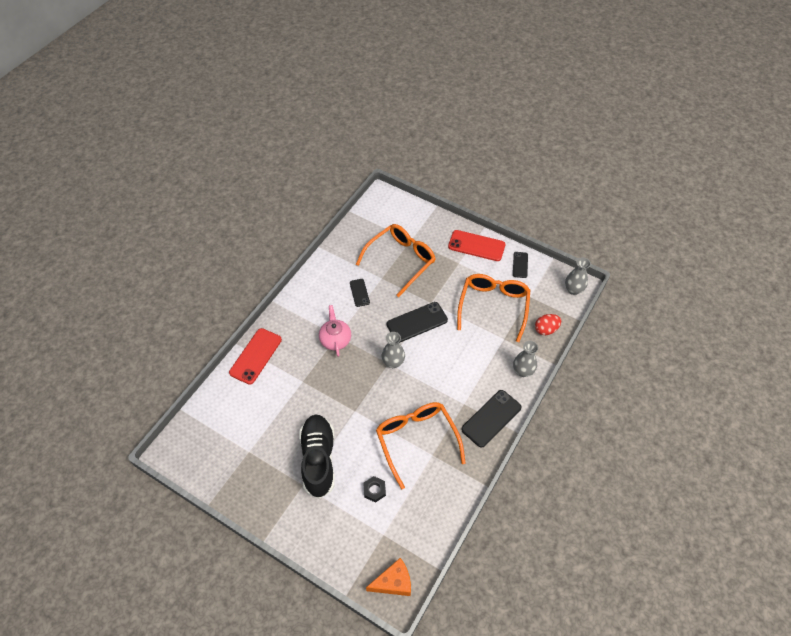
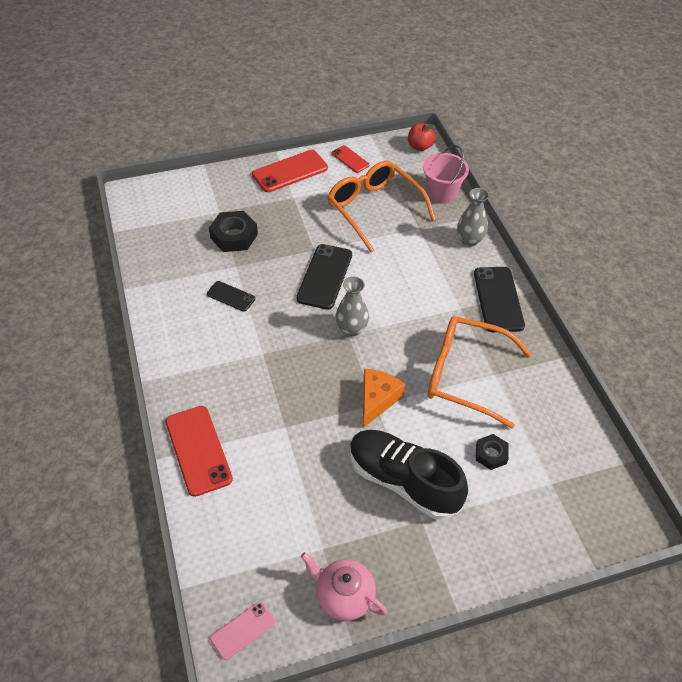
camera: 50 degrees left, 5 degrees down
(180, 451) = (243, 630): none -> pink phone
(335, 339) = (265, 358): pink teapot -> pink teapot (343, 596)
(393, 582) = (616, 513): orange cheese -> orange cheese (377, 400)
(401, 260) = (234, 236): orange glasses -> black nut
(520, 265) = (350, 159): black phone -> red phone
(546, 329) = (441, 193): red egg -> pink bucket
(573, 290) = (420, 146): grey vase -> red apple

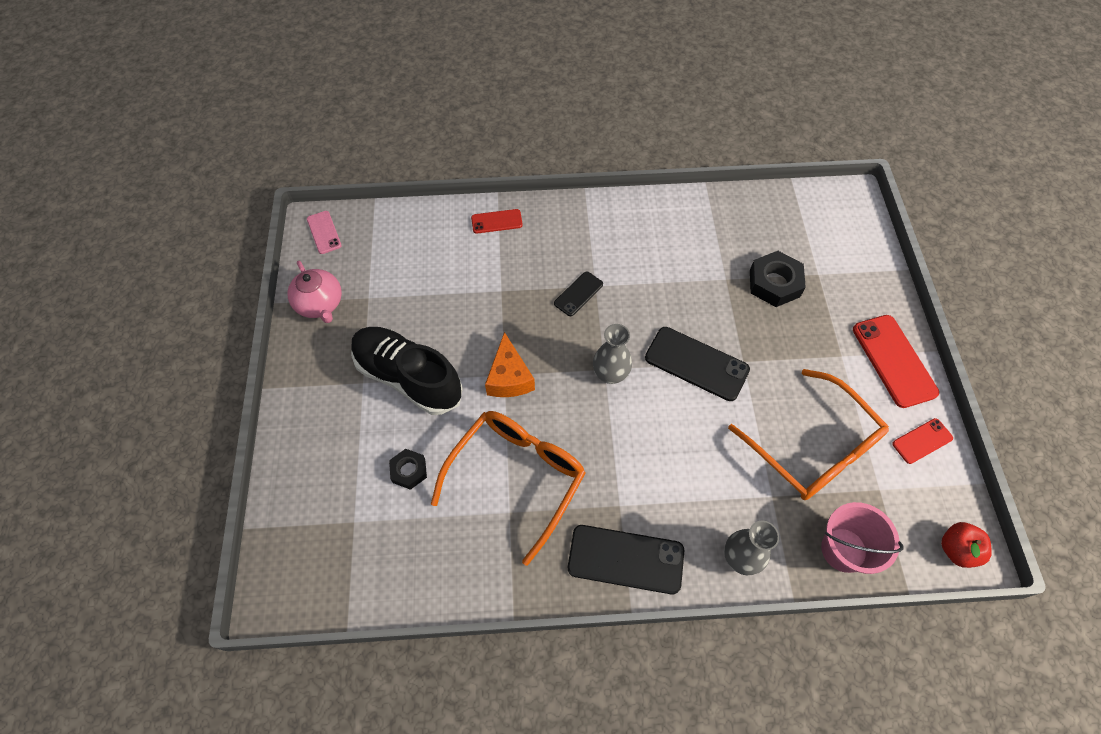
camera: 105 degrees right, 10 degrees up
(198, 450) = (496, 221): red phone -> red phone, size x0.56
(231, 296) = (680, 268): black phone -> black phone (578, 294)
(343, 596) = (320, 304): pink teapot -> pink teapot turned 105 degrees clockwise
(374, 209) = (813, 447): orange glasses -> orange glasses turned 75 degrees clockwise
(377, 400) = (509, 377): orange cheese -> orange cheese turned 45 degrees clockwise
(403, 481) = (408, 377): black shoe -> black shoe turned 105 degrees counterclockwise

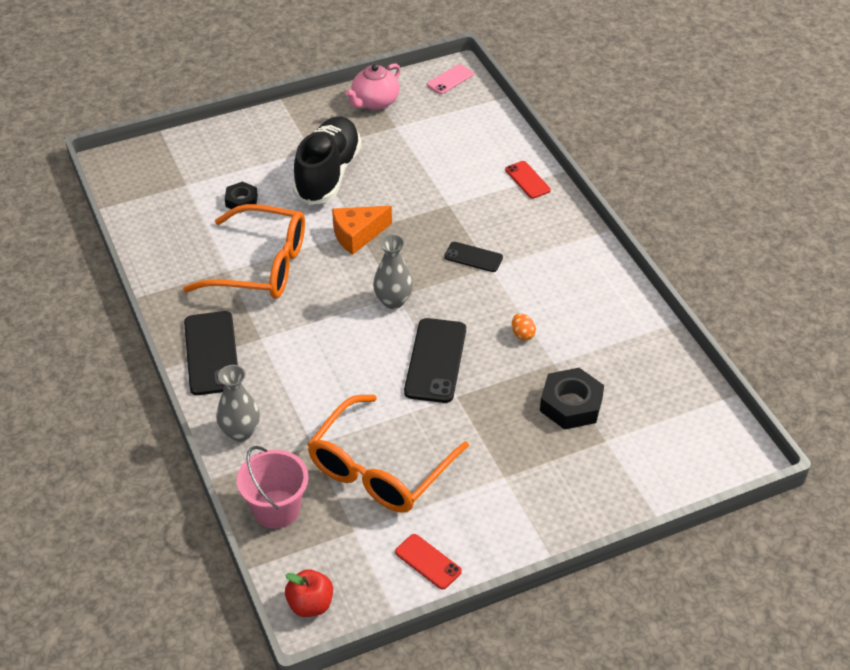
camera: 70 degrees right, 15 degrees down
(686, 289) = (522, 334): none -> orange egg
(894, 360) = (521, 525): red phone -> none

